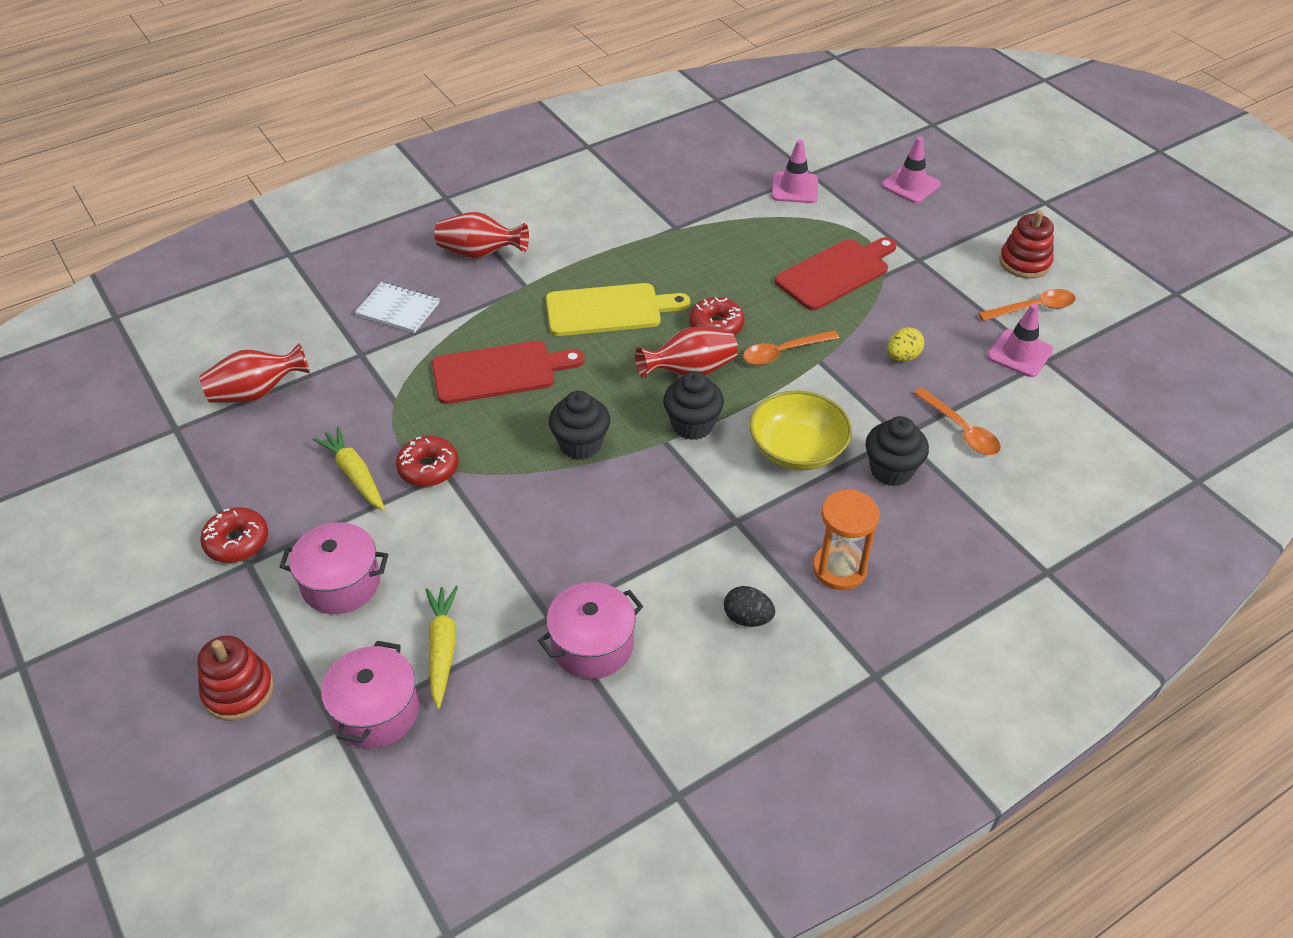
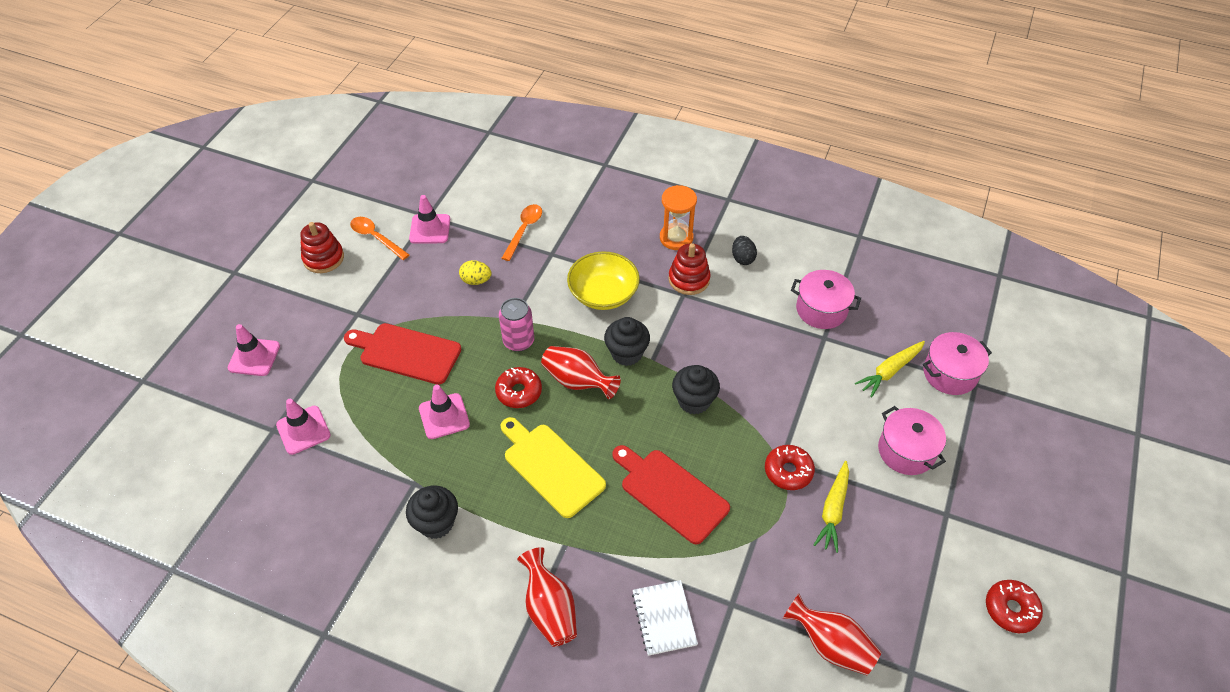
camera: 125 degrees left, 5 degrees up
(237, 542) = (941, 534): red donut -> red donut (1011, 609)
(238, 691) = (1009, 445): red stacking toy -> red stacking toy (689, 279)
(732, 268) = (444, 416): none -> pink traffic cone
(783, 352) = (518, 341): orange spoon -> pink can
(891, 470) = (584, 246): black cupcake -> black cupcake (436, 523)

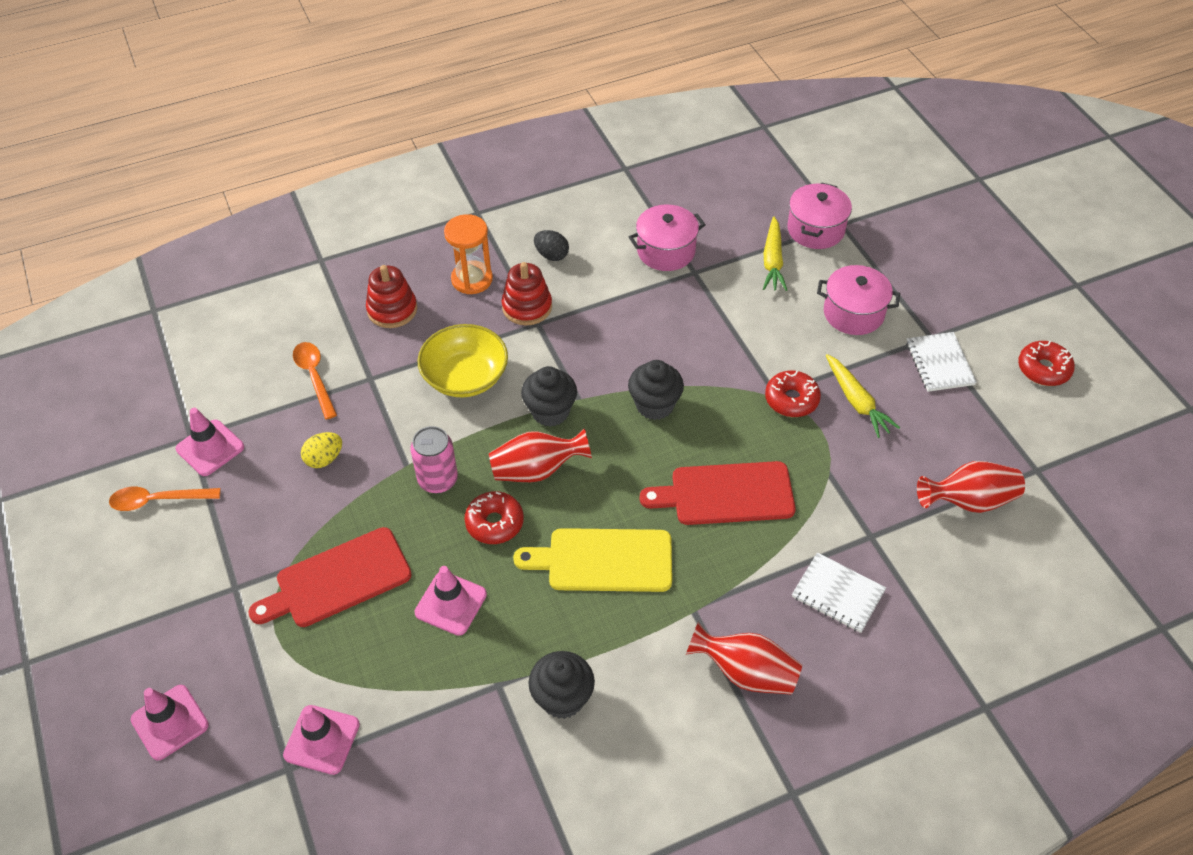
camera: 45 degrees left, 0 degrees up
(323, 258) = (121, 565): red stacking toy -> red stacking toy (392, 310)
(929, 536) = (939, 363): none -> white notebook

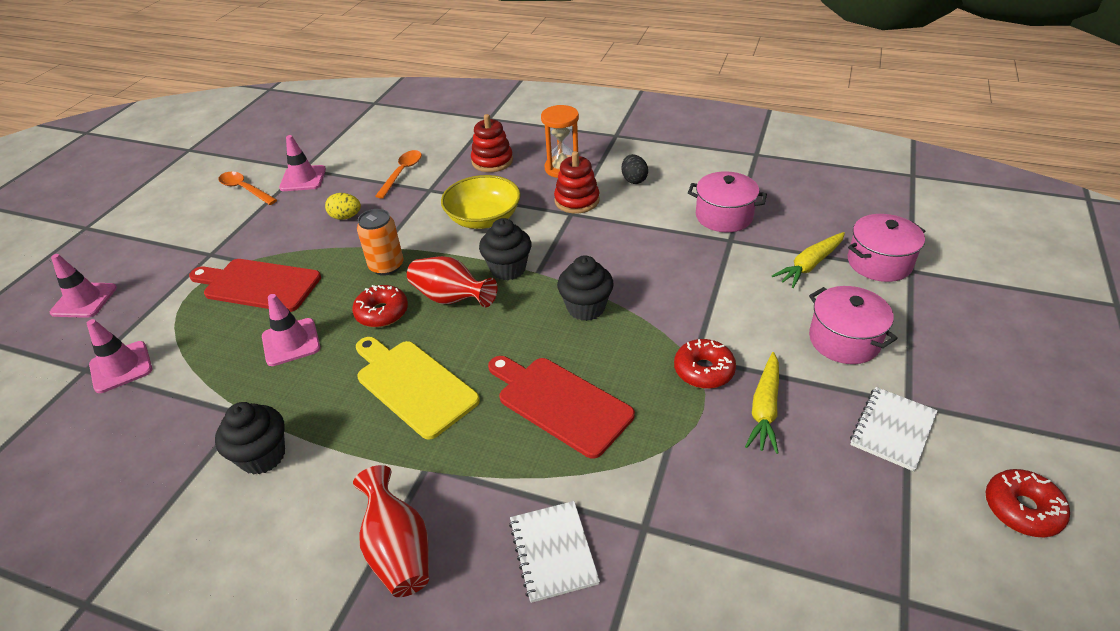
camera: 45 degrees right, 10 degrees down
(438, 480) = (386, 266): pink can -> orange can
(969, 501) = (785, 572): red vase -> none

